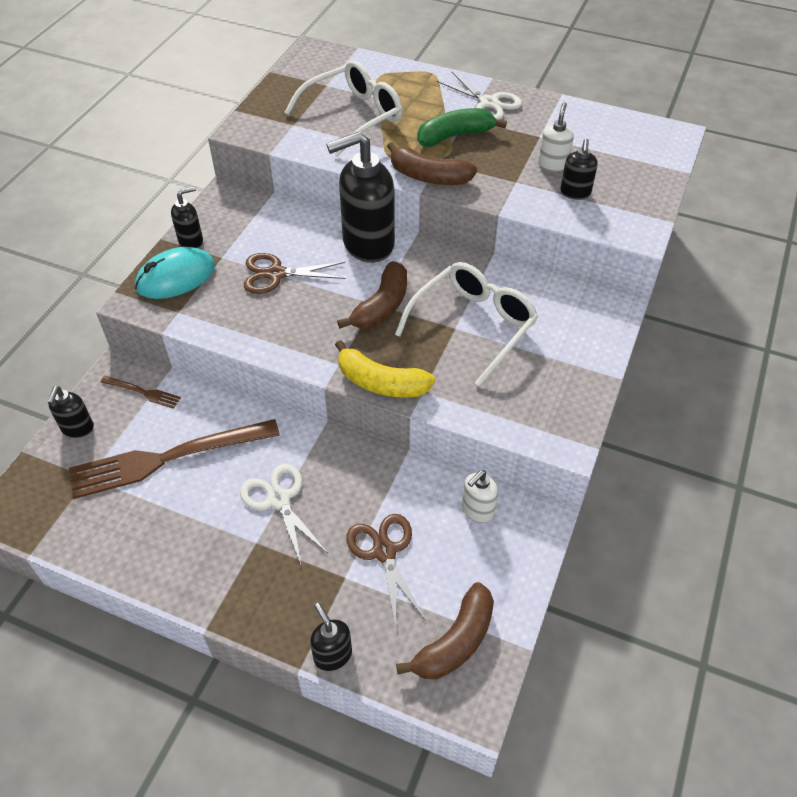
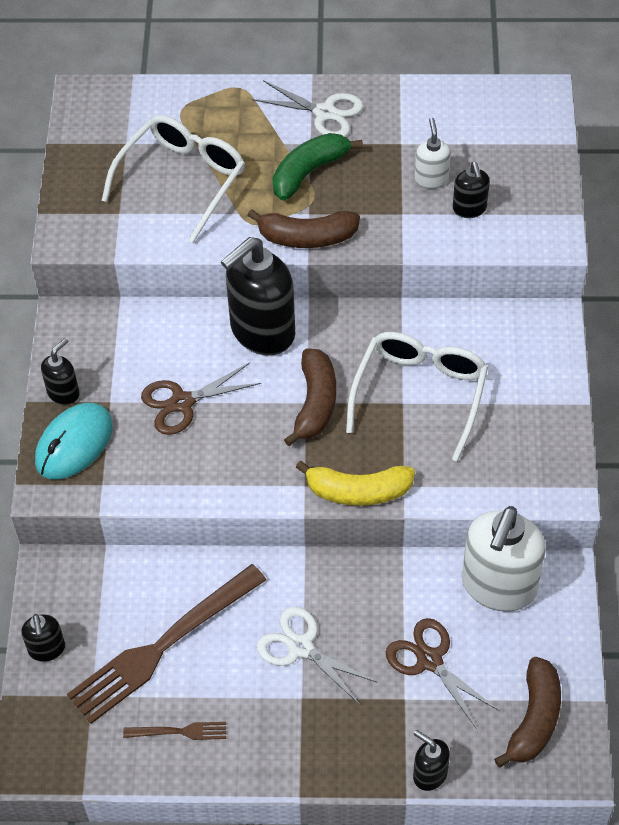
camera: 20 degrees left, 5 degrees up
(143, 392) = (92, 584): brown fork -> brown fork (179, 732)
(477, 510) = (498, 586): white soap dispenser -> white soap dispenser, size x2.08

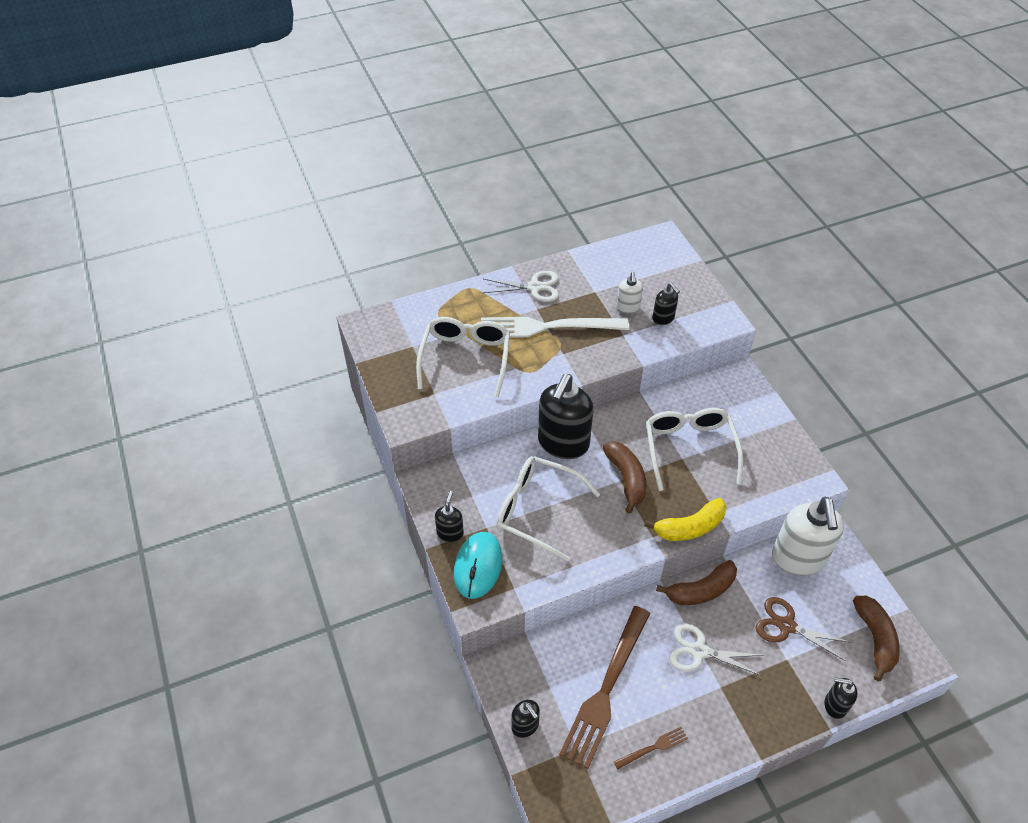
camera: 25 degrees left, 5 degrees down
(182, 402) = (537, 510): brown scissors -> white glasses
(307, 237) = (571, 369): brown banana -> brown banana (701, 590)
(309, 172) = (547, 327): green banana -> white fork
(431, 179) = (628, 307): white soap dispenser -> white soap dispenser turned 150 degrees counterclockwise

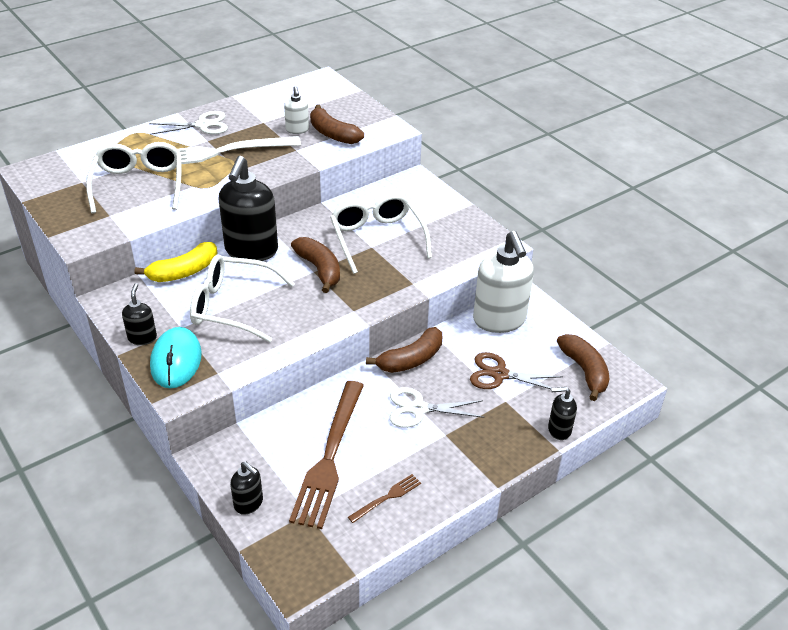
camera: 15 degrees left, 10 degrees down
(663, 318) = (333, 134): black soap dispenser -> brown banana
(689, 527) = (388, 298): yellow banana -> yellow banana (184, 272)

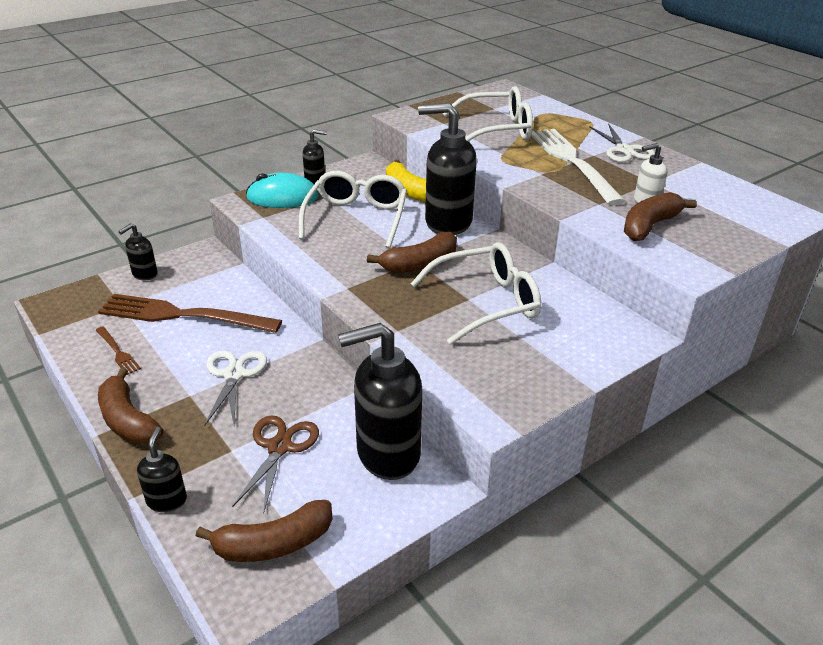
camera: 90 degrees right, 5 degrees down
(411, 359) = (315, 370): brown banana -> brown banana (128, 420)
(499, 320) = (387, 454): white soap dispenser -> black soap dispenser

